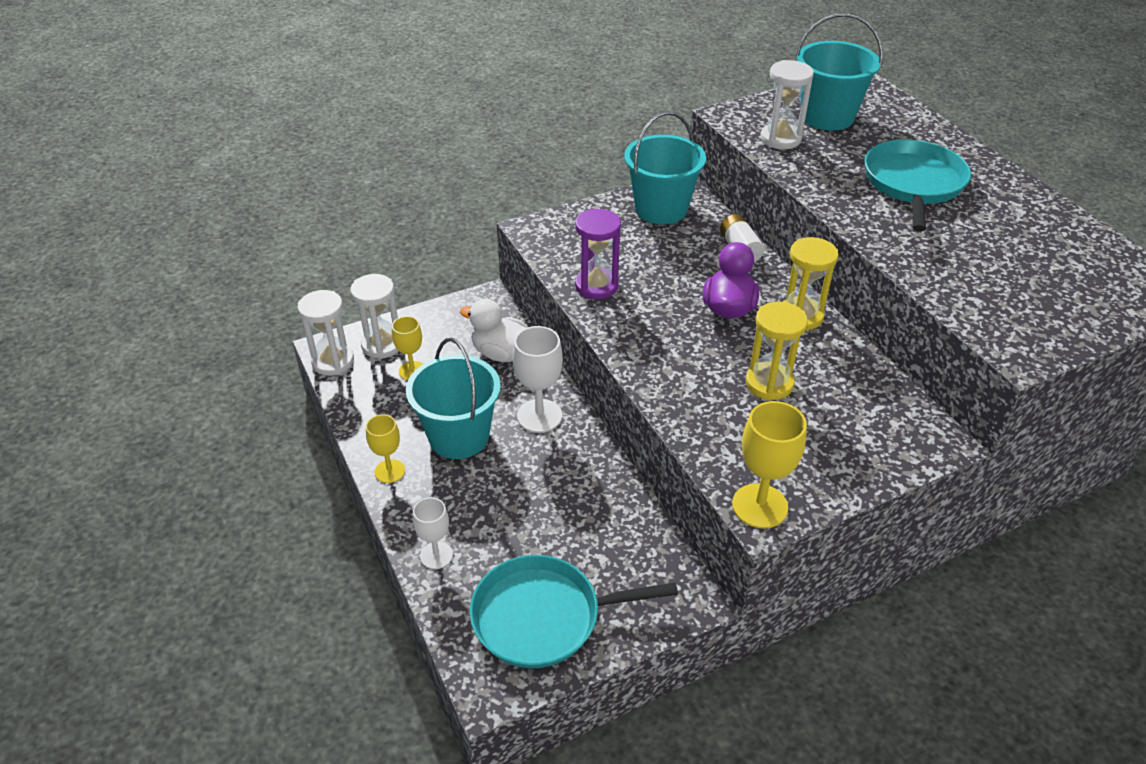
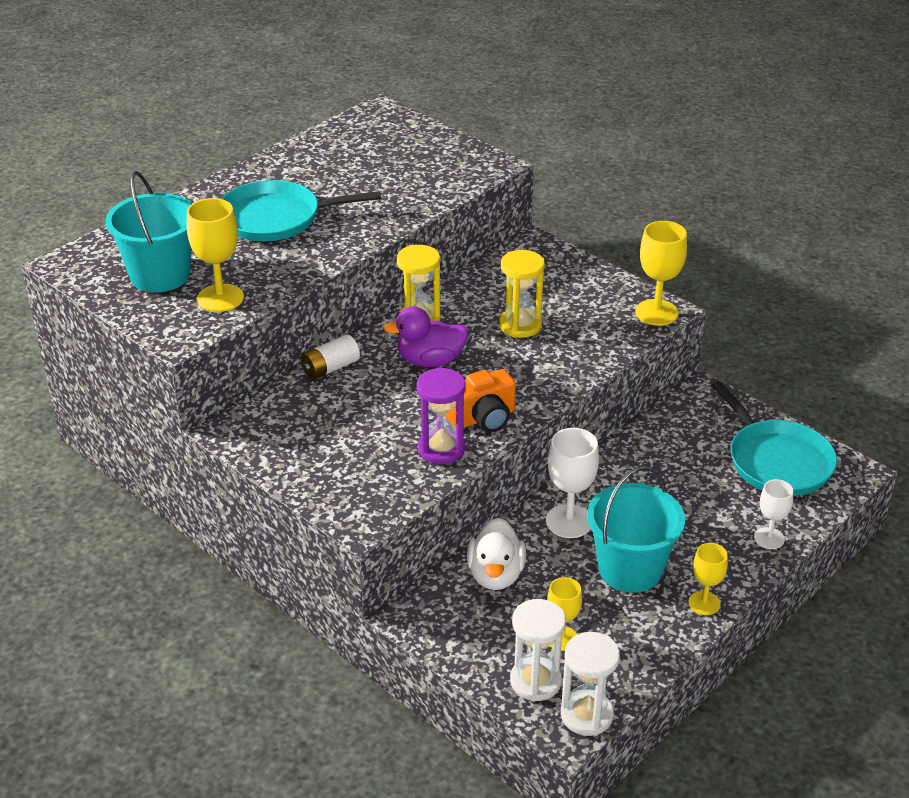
camera: 110 degrees left, 5 degrees down
(627, 319) = (482, 418): none -> orange camera
(661, 209) = (278, 433): turquoise bucket -> none
(780, 139) = (220, 298): white hourglass -> yellow goblet

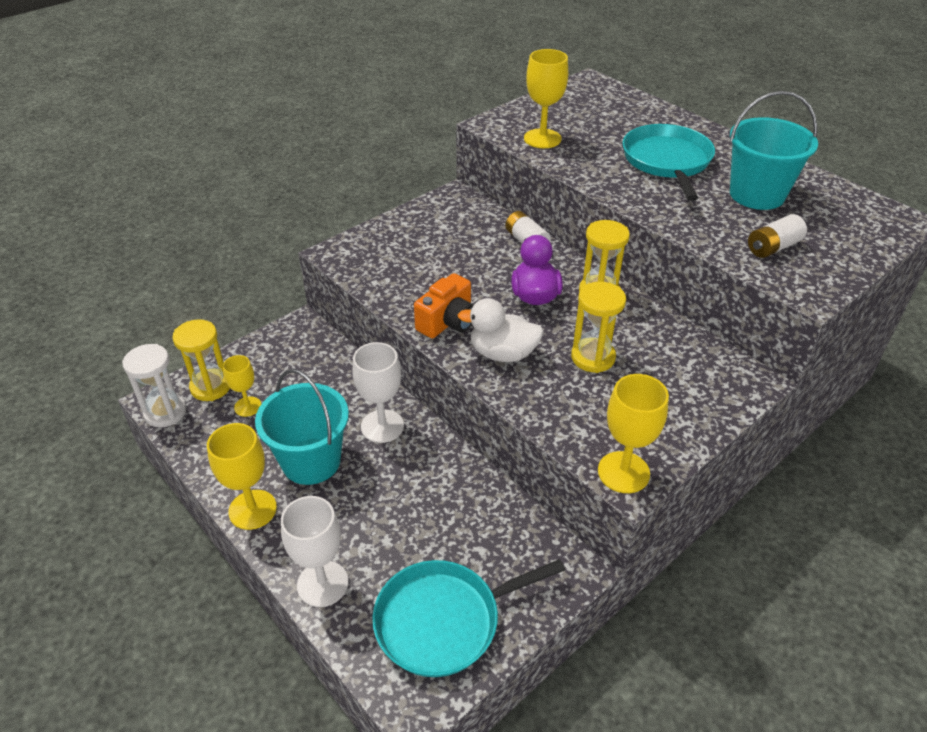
camera: 95 degrees right, 5 degrees up
(160, 275) = (574, 114): turquoise bucket -> turquoise bucket (757, 194)
(430, 174) = (773, 247): none -> white battery
(441, 449) = (410, 296): purple hourglass -> none
(482, 418) = (448, 322): orange camera -> orange camera turned 120 degrees counterclockwise
(495, 575) = (329, 374): white duck -> white duck (502, 353)
(535, 681) = (211, 387): white hourglass -> yellow hourglass
(704, 603) = (252, 509): yellow goblet -> yellow goblet, size x1.58
(769, 538) = (322, 584): white goblet -> white goblet, size x1.58

